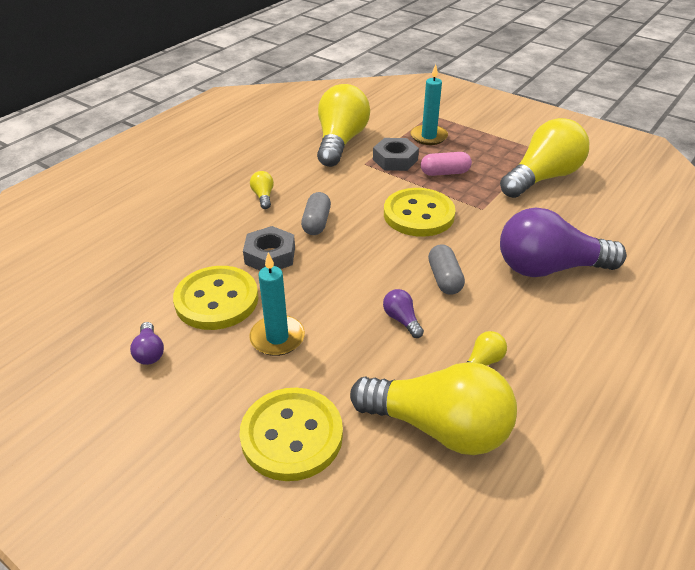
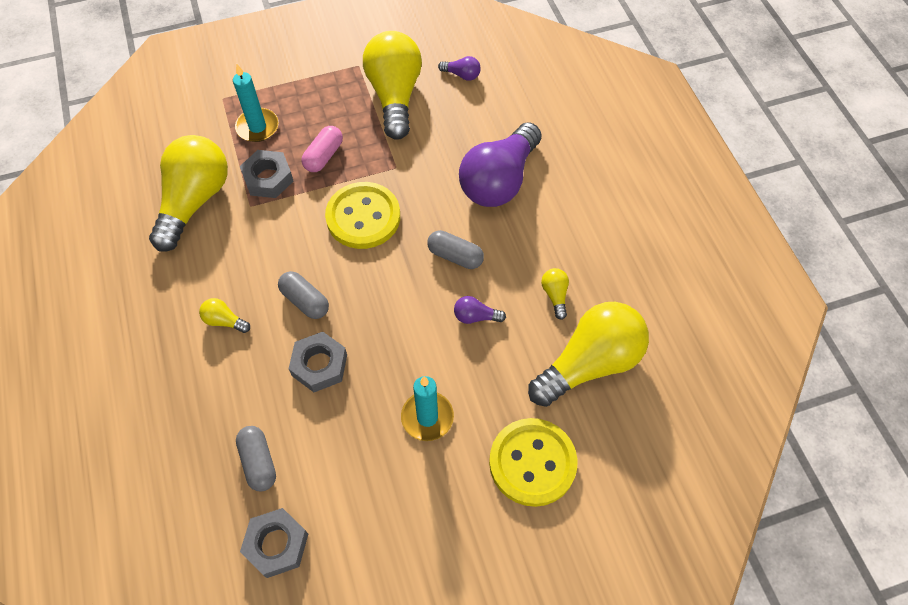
camera: 55 degrees left, 20 degrees up
(101, 308) = (276, 544): none -> grey nut
(149, 352) = (368, 526): purple light bulb -> purple light bulb (462, 75)
(164, 266) = (258, 462): none -> grey capsule
(217, 300) = (344, 440): yellow button -> none
(340, 142) = (194, 201): yellow light bulb -> yellow light bulb turned 60 degrees clockwise

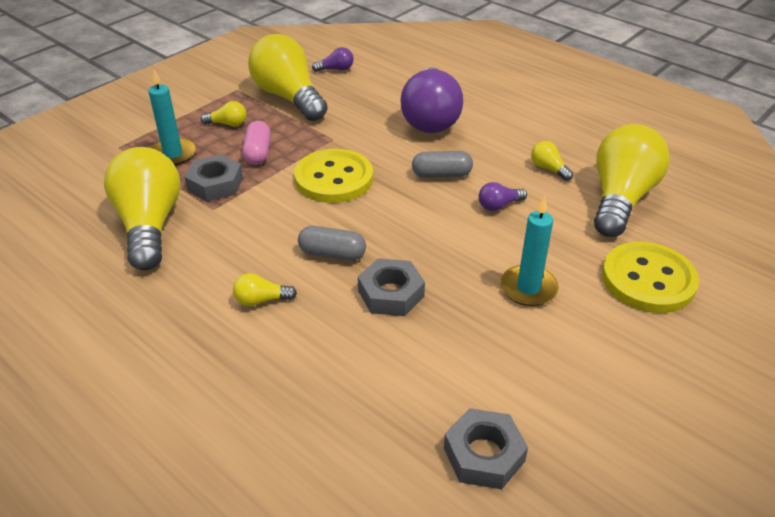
camera: 30 degrees left, 20 degrees down
(258, 462) = (400, 395): grey capsule -> none
(322, 108) = (228, 124): none -> yellow light bulb

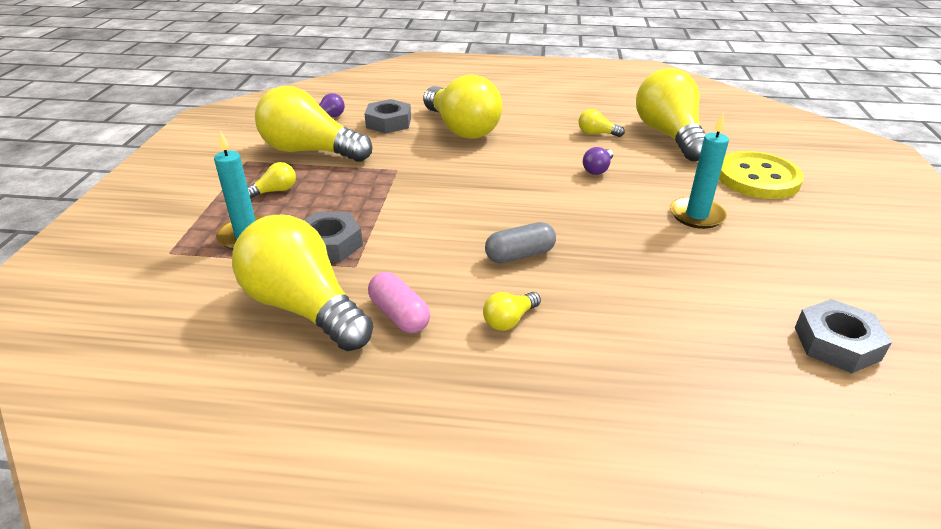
camera: 35 degrees left, 5 degrees down
(258, 152) = (339, 203): pink capsule -> pink capsule (399, 315)
(334, 178) = (440, 198): yellow button -> none
(391, 293) = (609, 263): grey nut -> grey nut (388, 122)
(430, 118) = (461, 128): purple light bulb -> yellow light bulb
(441, 174) = (525, 164): grey capsule -> none

